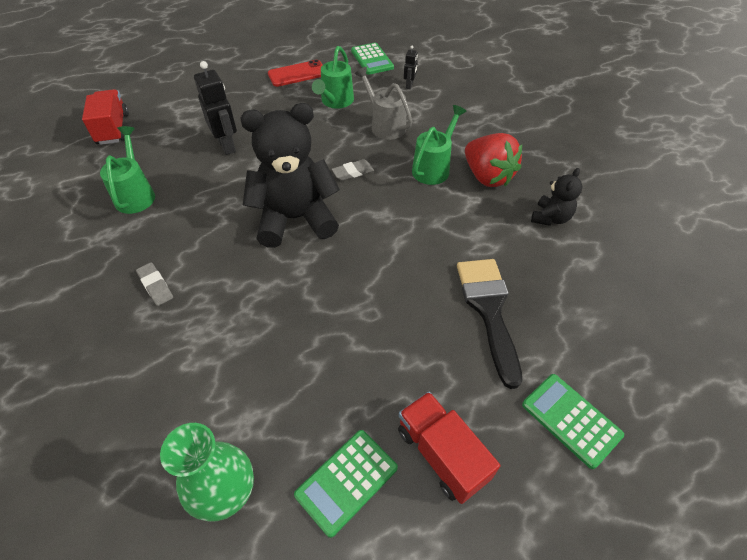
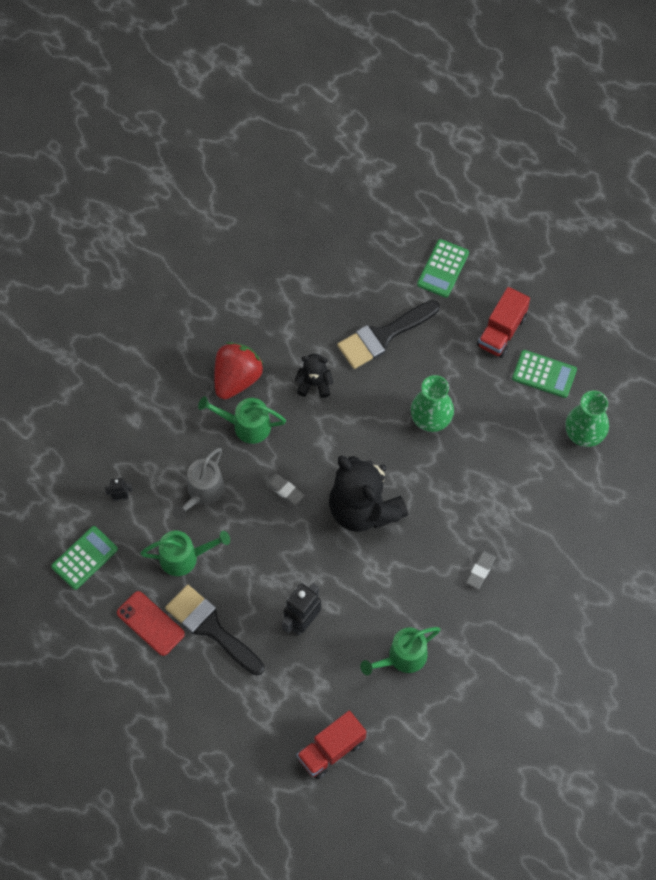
camera: 115 degrees left, 15 degrees up
(268, 99) = (211, 628): none -> black brush
(357, 313) = (431, 419): none -> green vase
(550, 218) = (266, 317): black teddy bear -> black teddy bear (314, 383)

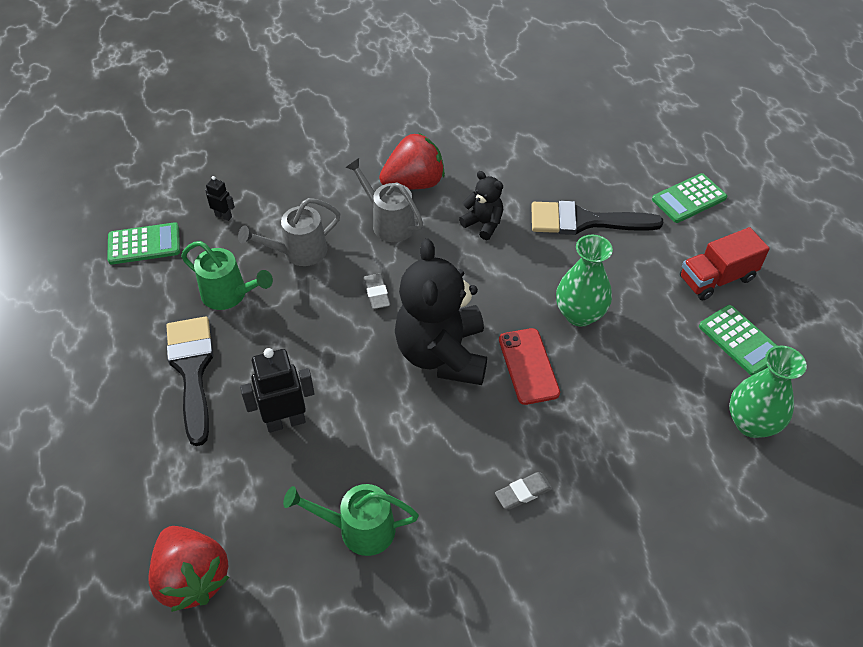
camera: 35 degrees right, 15 degrees down
(150, 623) = (142, 332): red phone -> red phone (528, 366)
(245, 425) = (388, 222): green watering can -> grey watering can
(331, 750) = (192, 578): red truck -> red strawberry

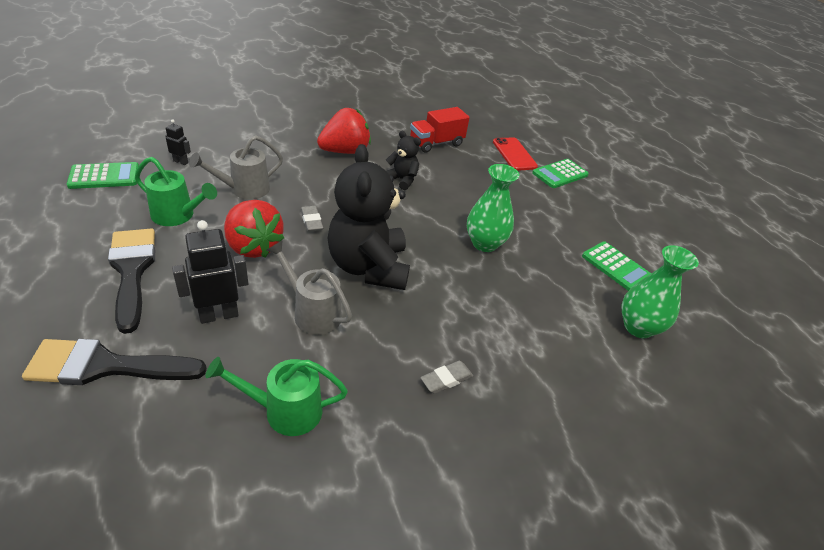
camera: 10 degrees left, 10 degrees down
(192, 578) = (97, 459): red strawberry -> red strawberry (253, 246)
(388, 222) = (323, 174): grey watering can -> grey watering can (312, 312)
(528, 366) = (444, 278): red phone -> red phone (514, 154)
(584, 221) = (482, 183): black brush -> black brush (105, 366)
(716, 278) = (590, 225): red truck -> red truck (436, 143)

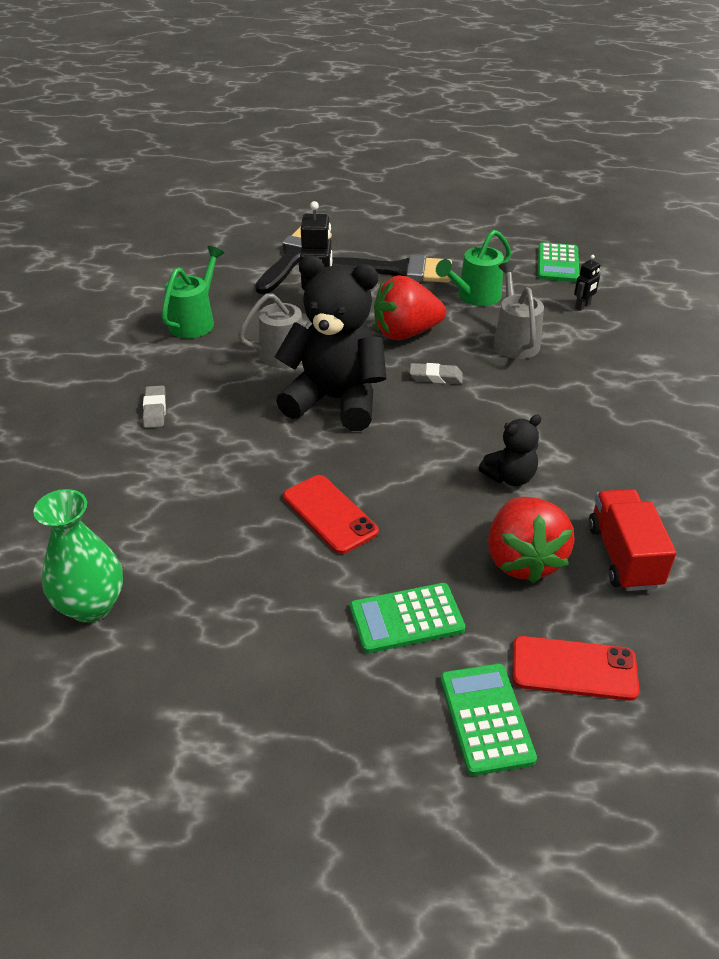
camera: 120 degrees right, 0 degrees up
(345, 151) = (600, 438): red strawberry -> red strawberry (523, 559)
(484, 243) = (329, 514): green vase -> red phone
(616, 267) = (203, 652): green calculator -> green calculator (406, 618)

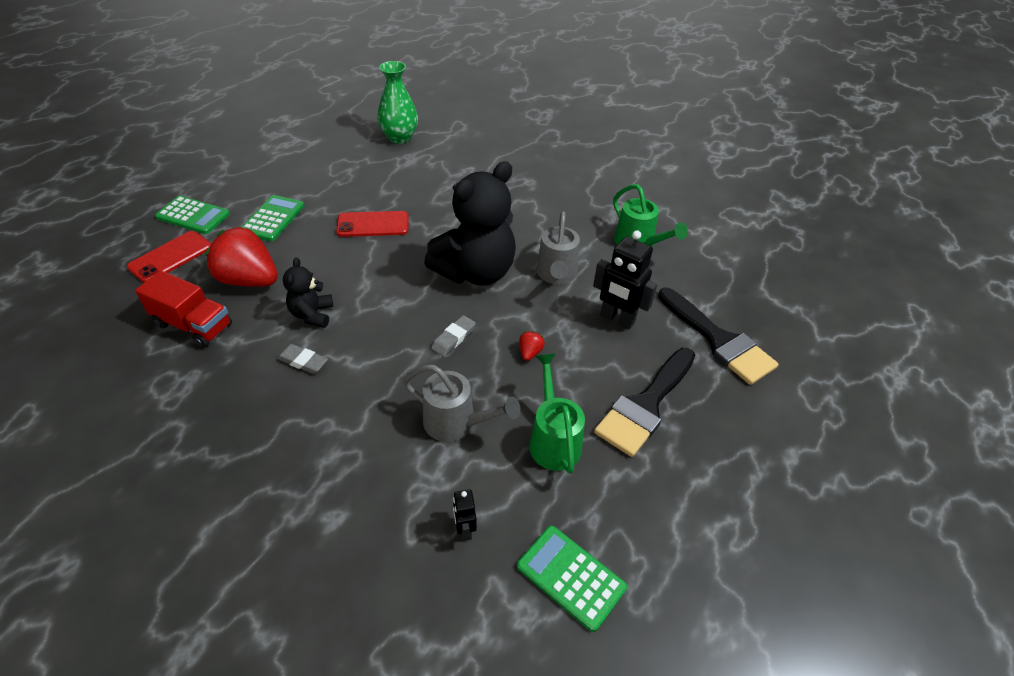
camera: 120 degrees right, 5 degrees up
(155, 410) = (538, 195): grey eraser -> grey eraser (303, 361)
(405, 333) = (530, 352): red strawberry -> red strawberry, size x0.40

